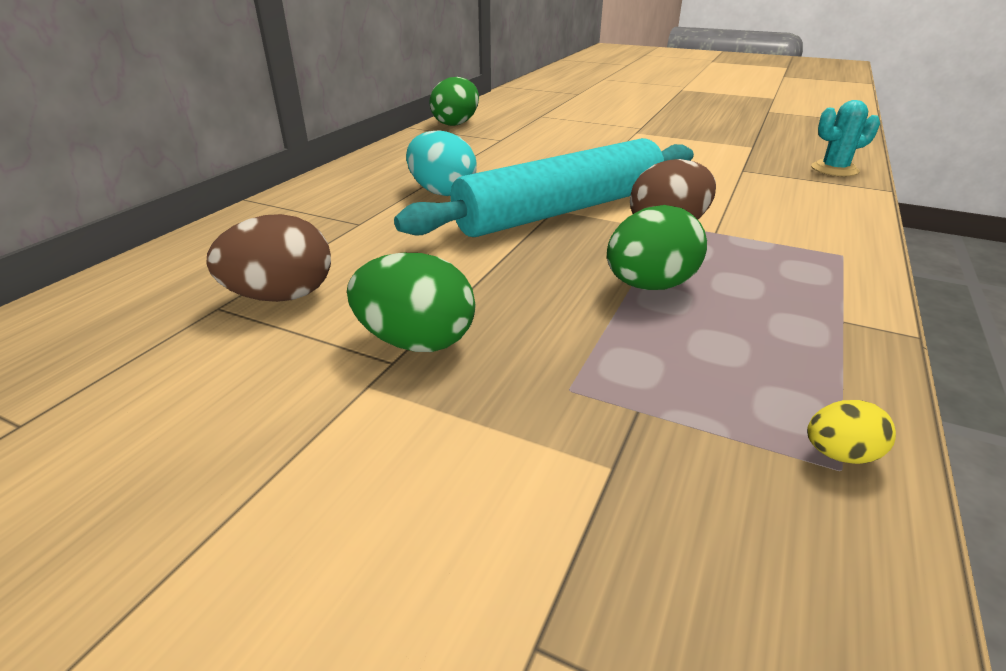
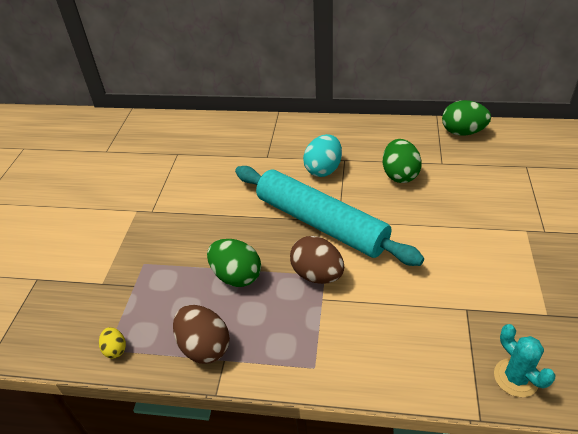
camera: 75 degrees right, 10 degrees up
(282, 296) = (189, 165): brown egg -> brown egg (204, 347)
(416, 342) = (166, 212): green egg -> green egg (399, 175)

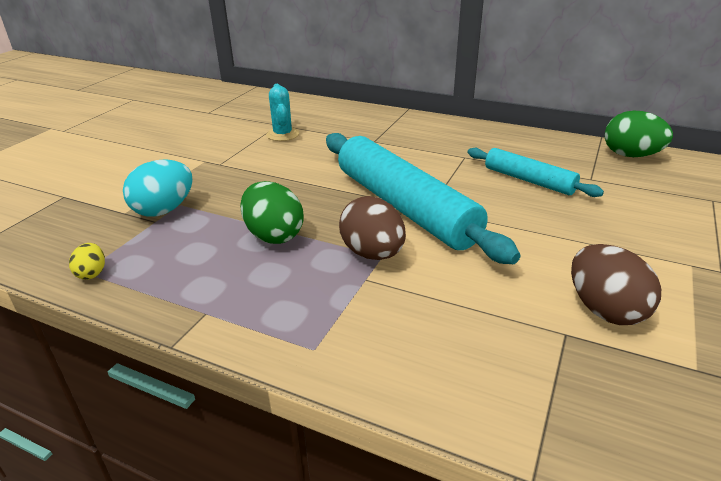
camera: 15 degrees right, 10 degrees down
(204, 347) = (191, 294): brown egg -> brown egg (605, 310)
(323, 169) = (434, 161): turquoise egg -> turquoise egg (164, 210)
(399, 175) = (528, 180): green egg -> turquoise rolling pin
(516, 378) = (615, 439): turquoise cactus -> turquoise cactus (282, 134)

